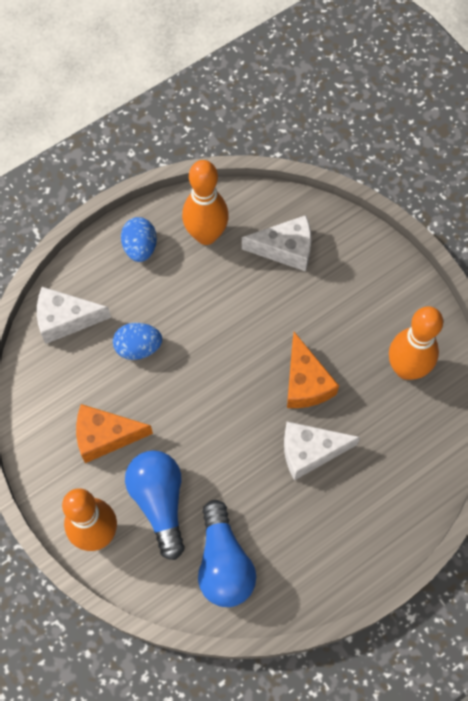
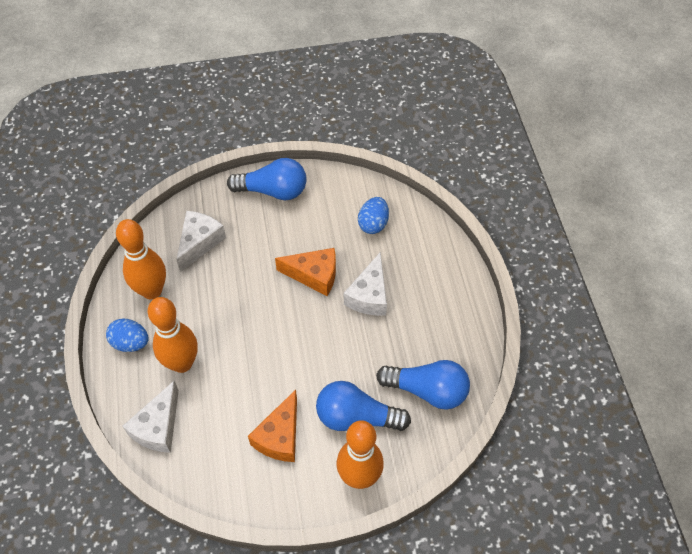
camera: 65 degrees left, 10 degrees down
(138, 347) = (217, 380): blue egg -> blue egg (373, 224)
(391, 288) = (273, 191): none -> blue light bulb
(406, 369) = (339, 209): orange bowling pin -> orange bowling pin (182, 363)

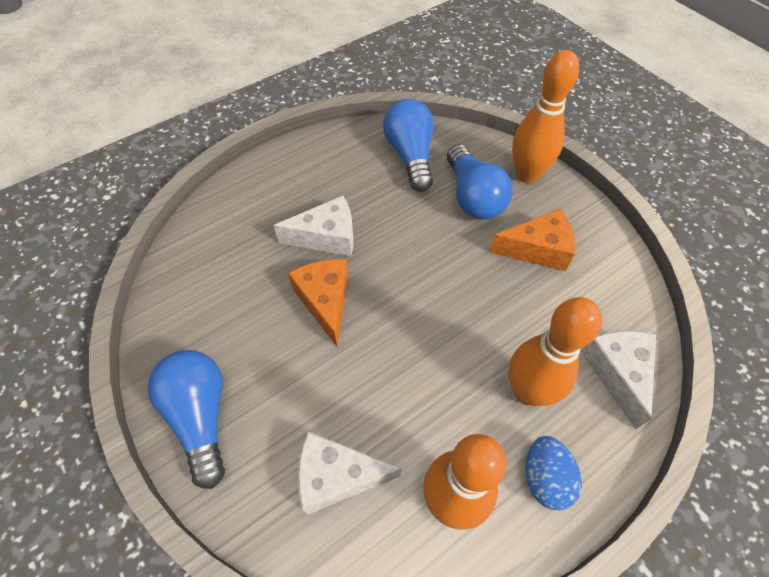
camera: 115 degrees left, 0 degrees up
(158, 427) = (618, 373): white cheese -> white cheese turned 90 degrees counterclockwise
(373, 224) = (221, 270): blue egg -> none

